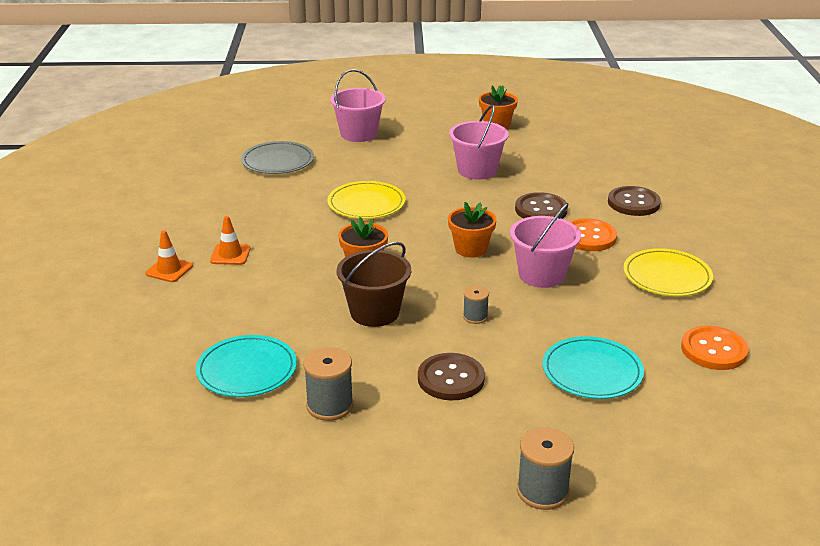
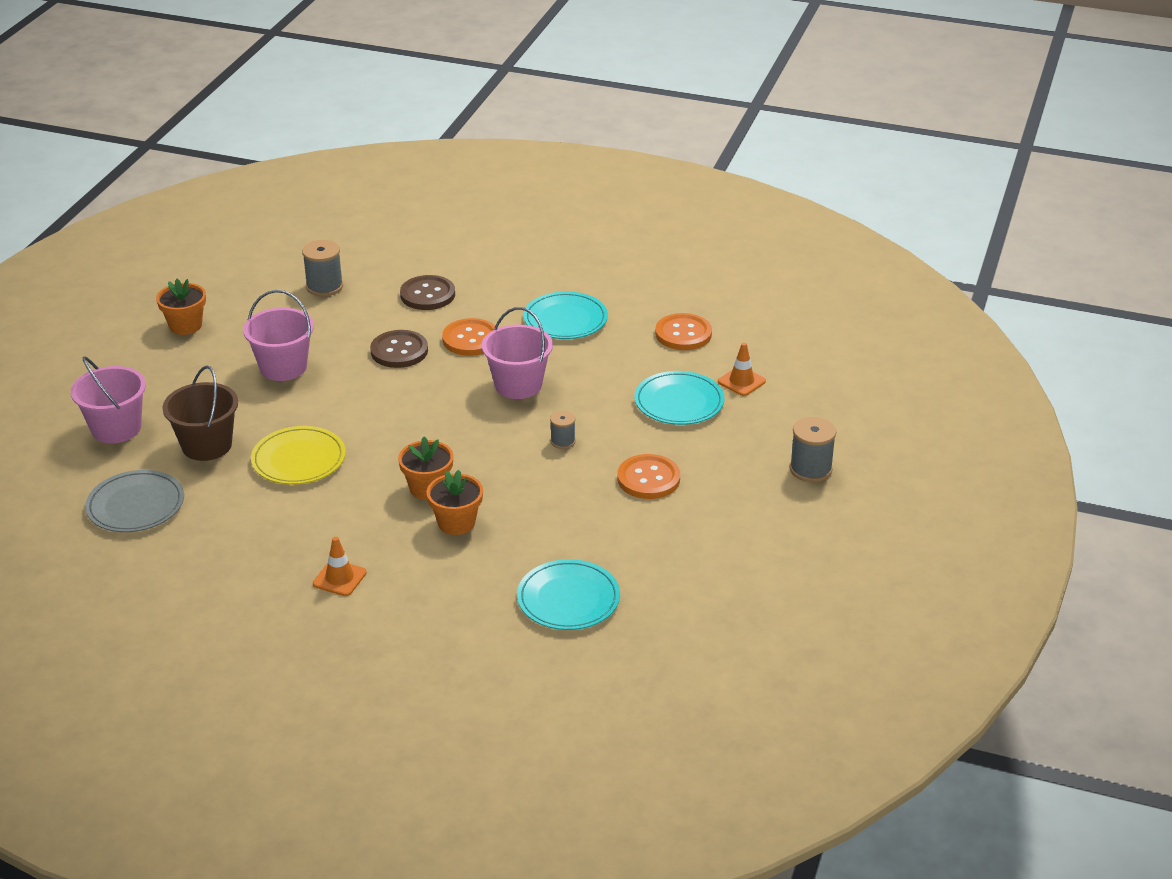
camera: 70 degrees left, 5 degrees up
(169, 270) = (341, 630): orange traffic cone -> orange traffic cone (741, 381)
(330, 406) = (651, 556): grey spool -> grey spool (324, 286)
(374, 312) = (518, 499): brown bucket -> brown bucket (207, 445)
(451, 379) = (648, 479): brown button -> orange button
(471, 249) = (443, 413): orange flower pot -> orange flower pot (456, 522)
(667, 276) = (565, 319): yellow plate -> turquoise plate

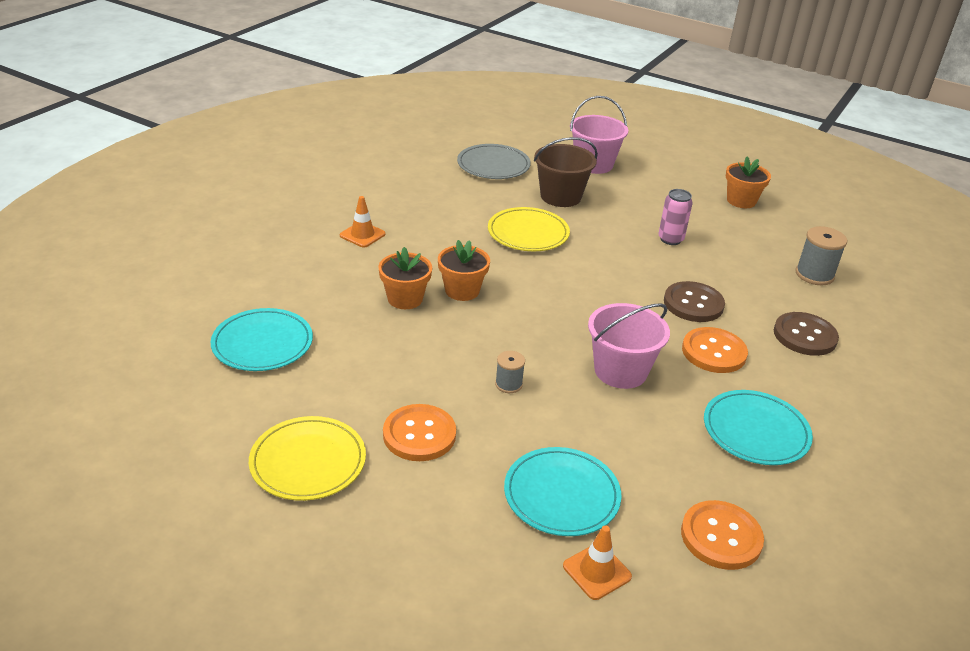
camera: 100 degrees right, 0 degrees up
(283, 367) = (670, 239): pink bucket -> pink can
(708, 530) = (308, 462): none -> yellow plate
(810, 469) = (378, 592): grey spool -> none

